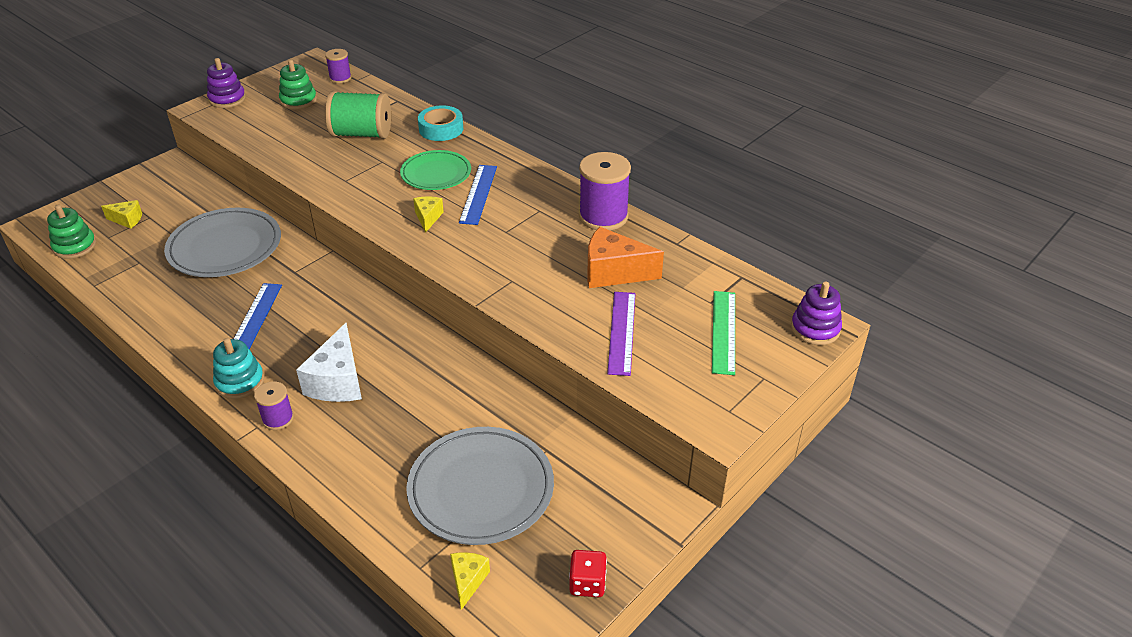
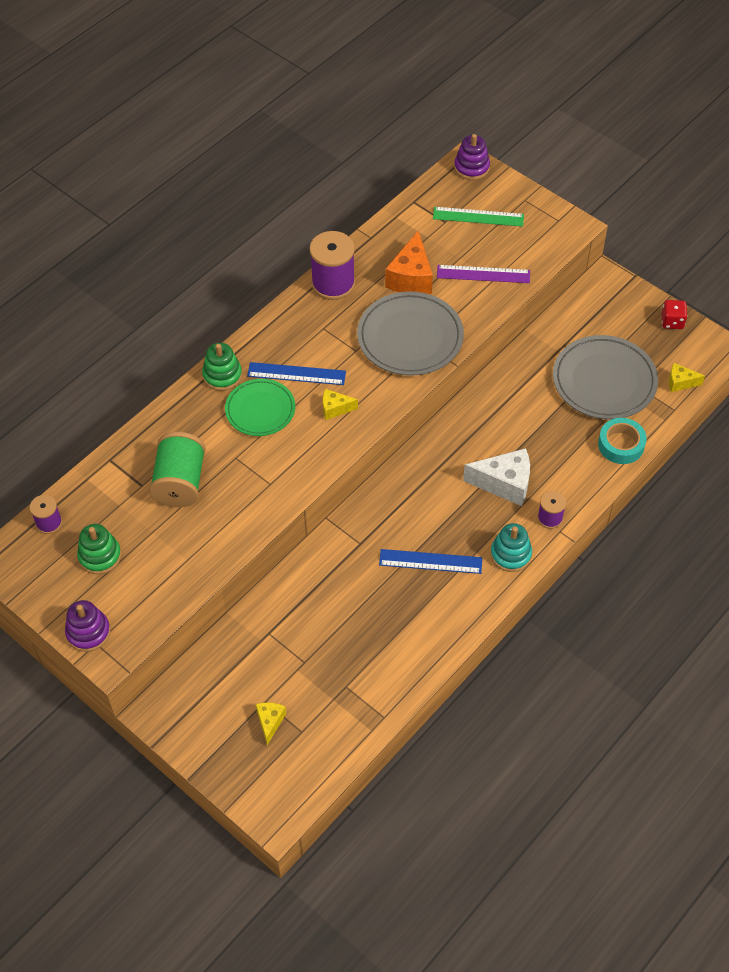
camera: 90 degrees left, 15 degrees up
(75, 246) = (318, 759): green stacking toy -> green stacking toy (222, 375)
(225, 247) = (320, 612): grey plate -> grey plate (410, 337)
(441, 129) = (175, 413): turquoise tape -> turquoise tape (621, 445)

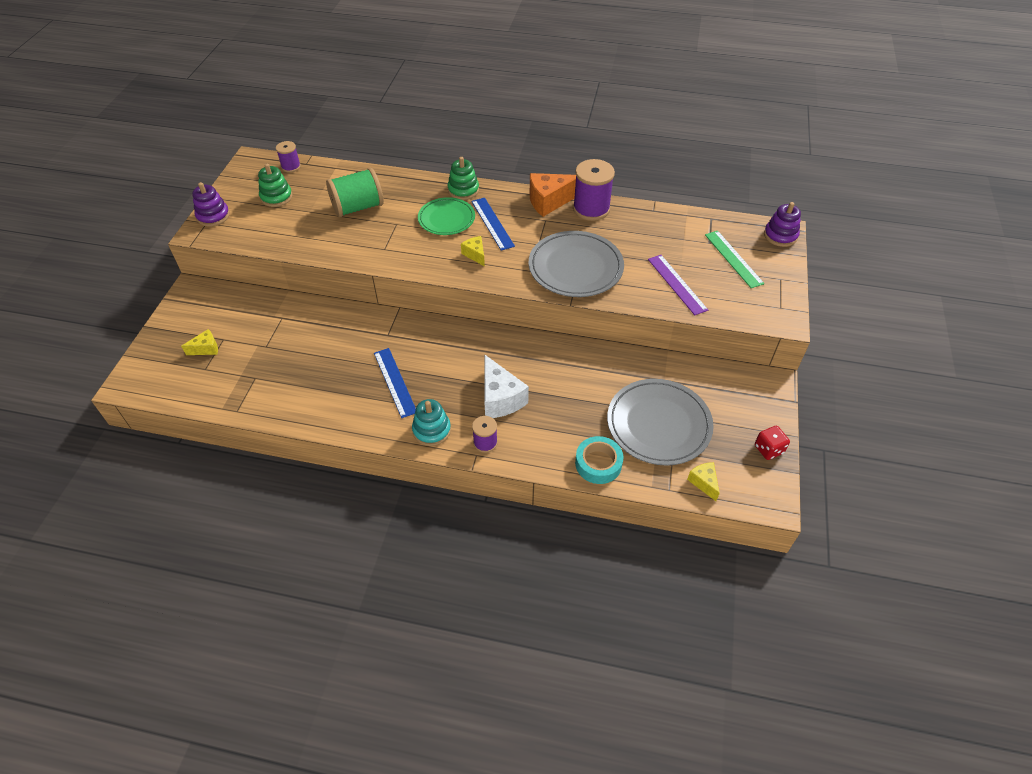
camera: 60 degrees right, 5 degrees down
(411, 278) = (634, 246): orange cheese -> orange cheese (549, 201)

